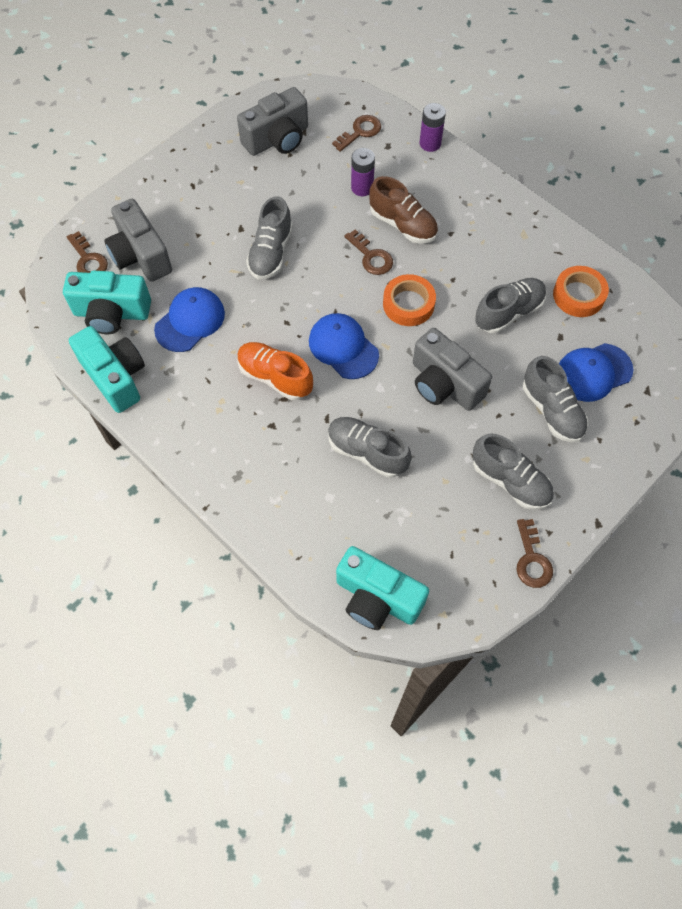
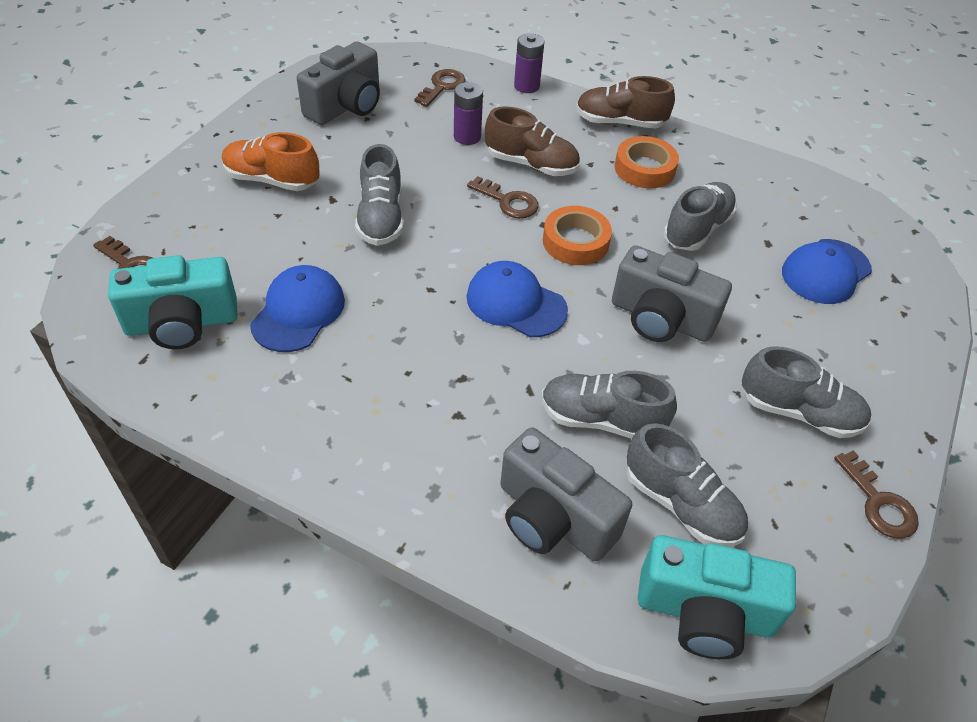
camera: 20 degrees left, 15 degrees down
(115, 377) = (209, 401): turquoise camera -> none
(140, 255) = (205, 249): grey camera -> grey camera (553, 518)
(275, 377) = (439, 355): orange shoe -> orange shoe (272, 180)
(492, 196) = (620, 122): none -> brown shoe
(552, 410) = (803, 321): grey shoe -> grey shoe (681, 504)
(578, 295) = (764, 199): orange tape -> orange tape (644, 168)

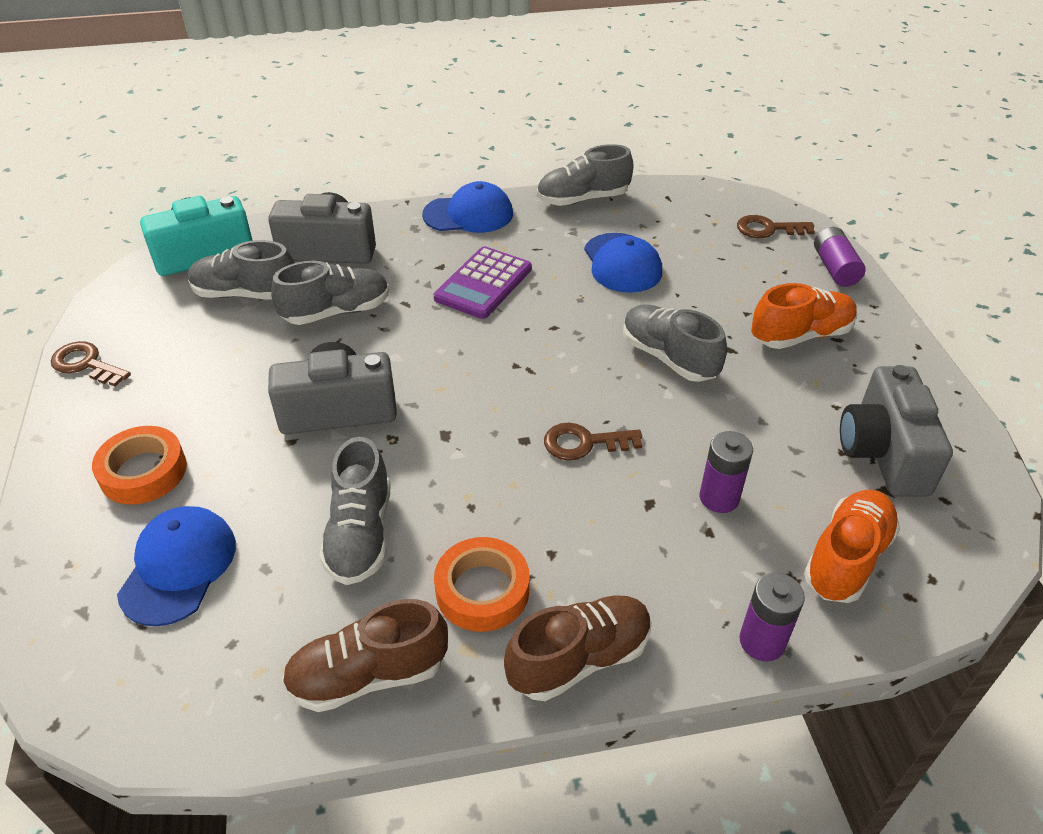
camera: 145 degrees right, 5 degrees down
(155, 205) = (835, 268): none -> purple battery
(182, 323) = (680, 221): turquoise camera -> none
(440, 367) = (483, 284): none -> purple calculator
(442, 86) = (846, 558): brown key -> orange shoe
(516, 303) = (475, 353): blue cap -> blue cap (468, 214)
(531, 164) = (612, 506): brown shoe -> brown shoe (368, 675)
(575, 242) = (477, 439): orange tape -> orange tape (143, 472)
(799, 412) = (171, 396): grey shoe -> grey shoe (583, 199)

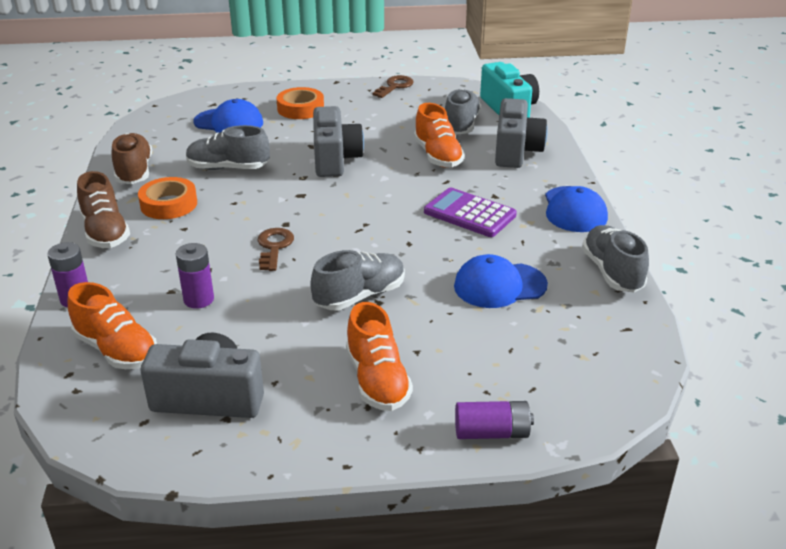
camera: 95 degrees right, 10 degrees down
(336, 312) = (438, 156): grey shoe -> orange shoe
(768, 229) = (569, 394): brown key -> none

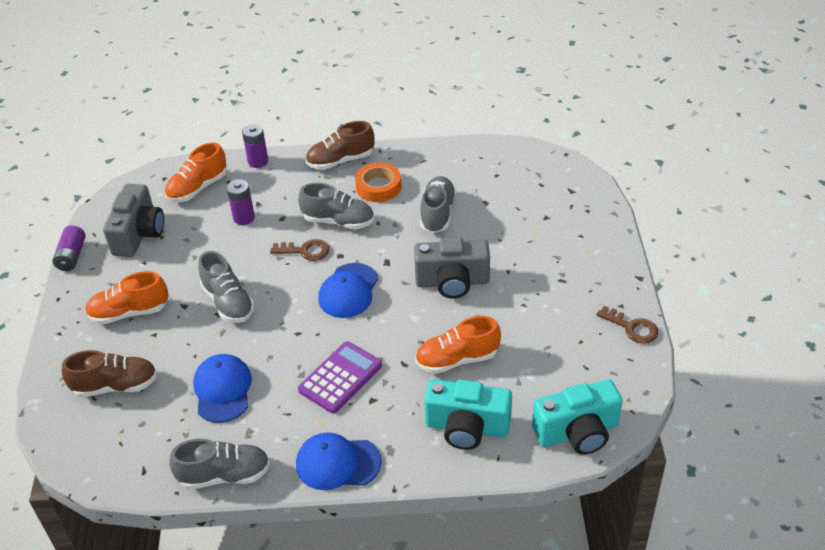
camera: 95 degrees right, 10 degrees up
(134, 172) = (433, 161): brown shoe -> brown shoe (115, 386)
(229, 122) = (530, 205): blue cap -> blue cap (348, 291)
(300, 109) = (564, 252): orange tape -> none
(461, 125) = (531, 383): grey shoe -> grey shoe (338, 221)
(492, 432) = (59, 370): purple battery -> purple battery (72, 256)
(516, 151) = (467, 427): grey camera -> turquoise camera

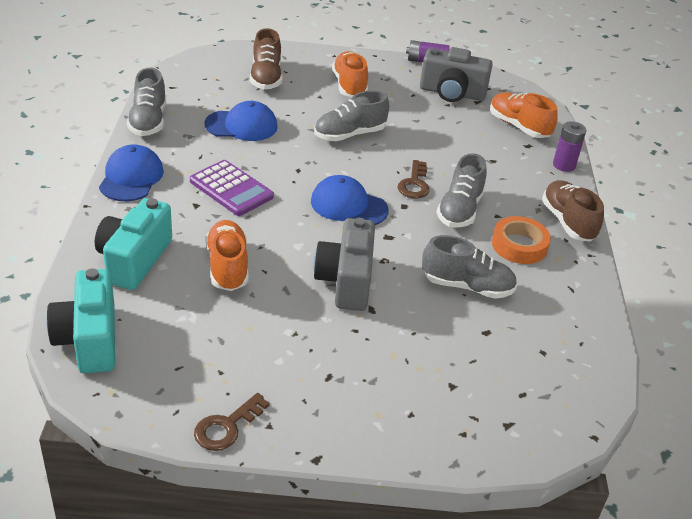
camera: 90 degrees right, 5 degrees down
(244, 218) = (470, 150): purple battery -> none

